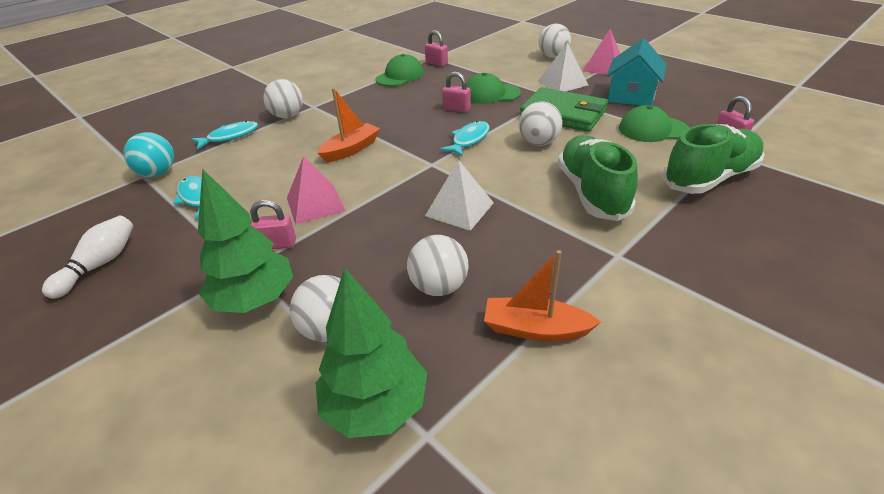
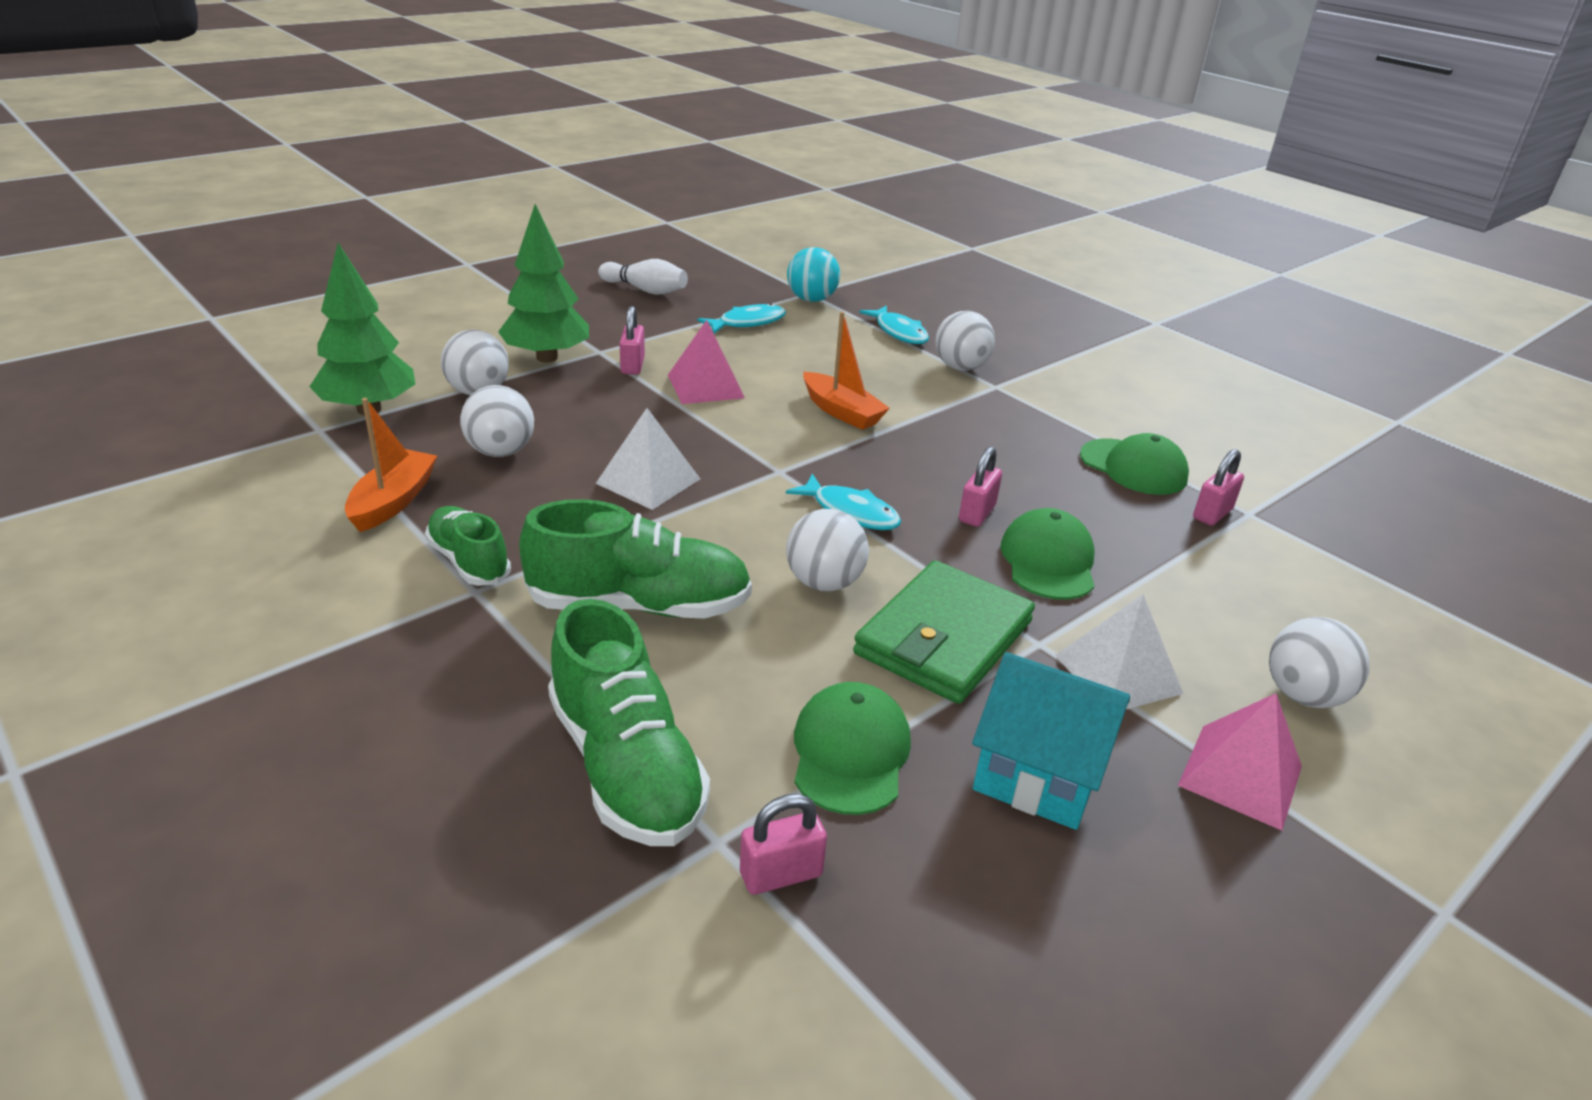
camera: 90 degrees right, 5 degrees down
(589, 266) = (469, 561): none -> green shoe

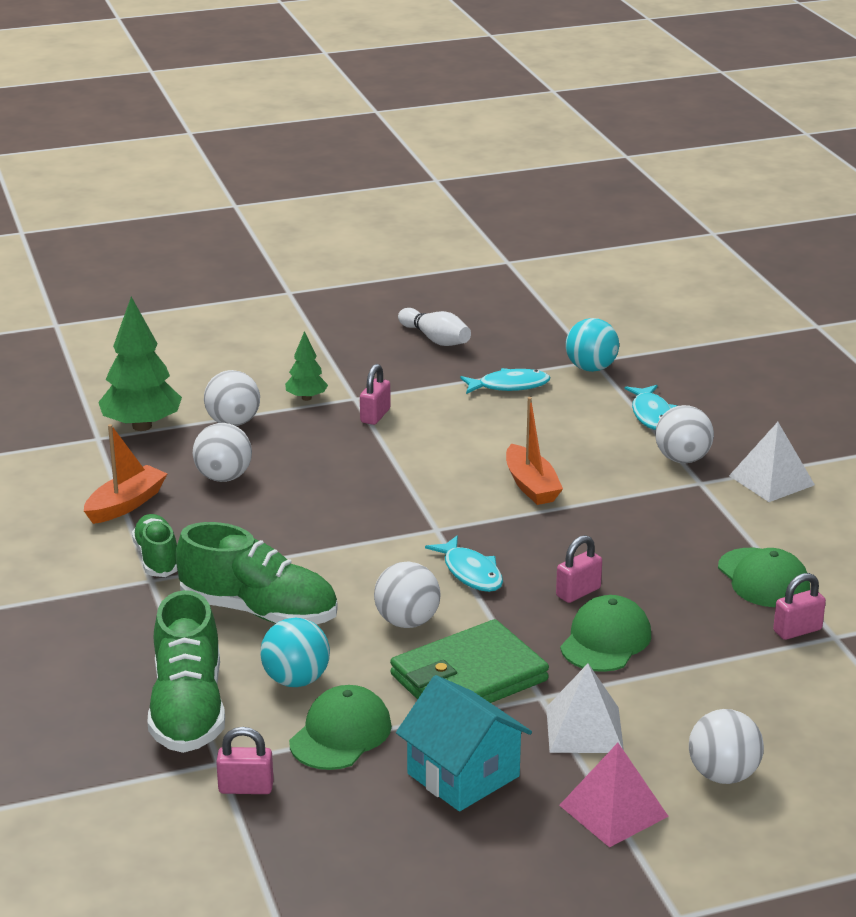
camera: 25 degrees right, 5 degrees down
(547, 357) = (306, 398): green tree -> green tree, size x0.54
(648, 481) = (324, 520): white pyramid -> white pyramid (771, 480)
(705, 386) = (426, 444): pink pyramid -> none
(744, 688) = (296, 680): none -> turquoise ball

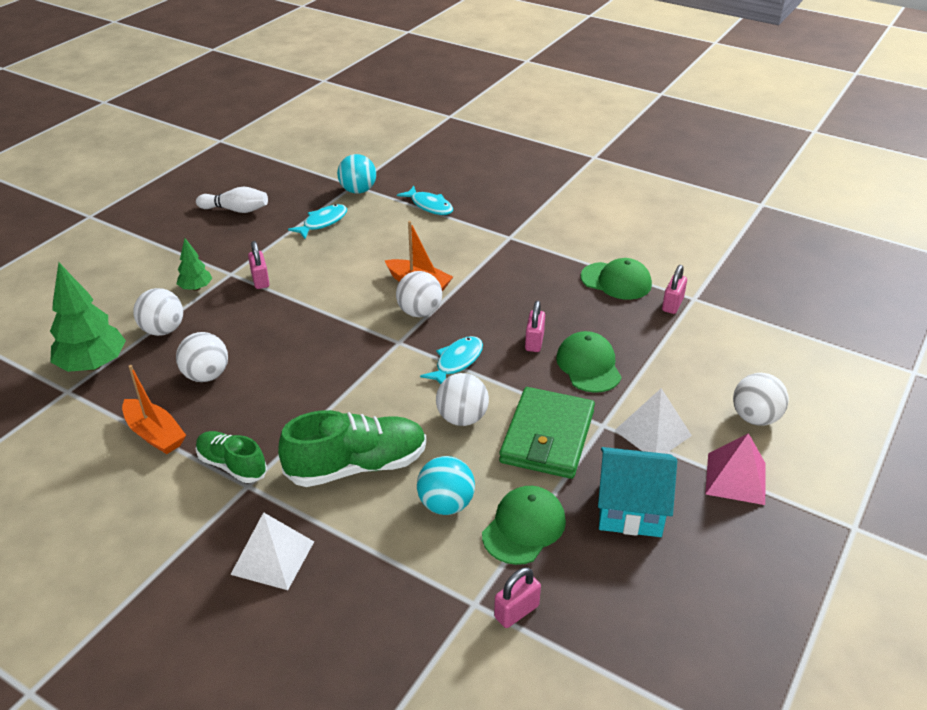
camera: 40 degrees left, 10 degrees up
(126, 504) = (155, 434): orange boat -> orange boat turned 135 degrees clockwise
(188, 709) = (401, 575): green shoe -> none
(340, 734) = (524, 527): green cap -> green cap turned 45 degrees clockwise
(470, 573) = (457, 362): turquoise fish -> turquoise fish turned 75 degrees counterclockwise
(682, 459) = (481, 227): white ball -> white ball (419, 312)
(771, 480) = (543, 218): white pyramid -> white pyramid (272, 557)

